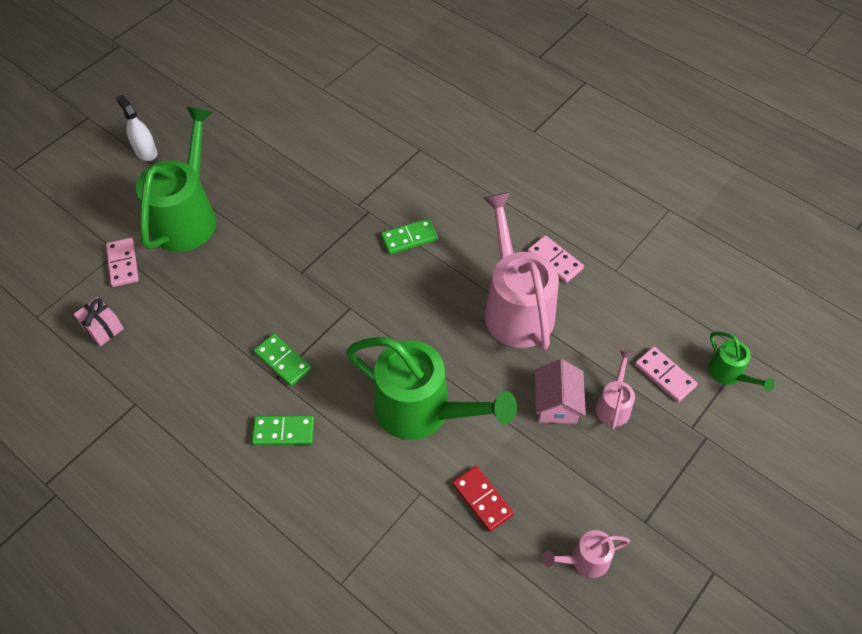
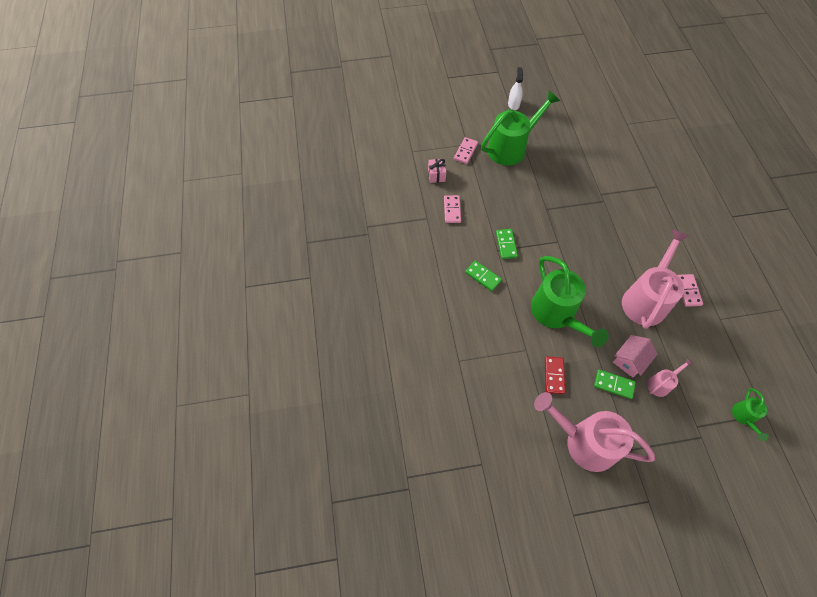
camera: 40 degrees right, 5 degrees up
(409, 238) = (615, 228): green domino -> green domino (614, 384)
(584, 560) = (583, 442): pink watering can -> pink watering can, size x2.15
(665, 375) = (703, 390): pink domino -> pink domino (452, 210)

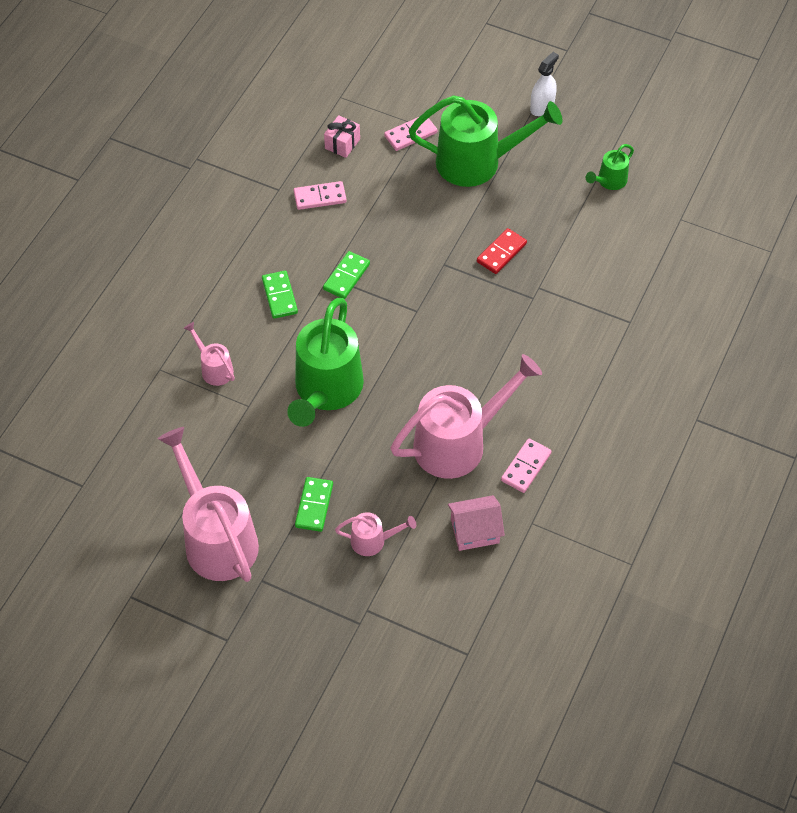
camera: 35 degrees right, 5 degrees down
(452, 210) = (320, 197): pink domino -> pink domino turned 45 degrees clockwise
(487, 340) = (214, 368): none -> pink watering can
(554, 375) = (253, 452): red domino -> red domino (501, 253)
(614, 384) = (314, 505): green domino -> green domino turned 45 degrees clockwise
(629, 360) = (362, 494): pink house -> pink house (475, 531)
(744, 417) = (436, 639): green watering can -> green watering can (609, 181)

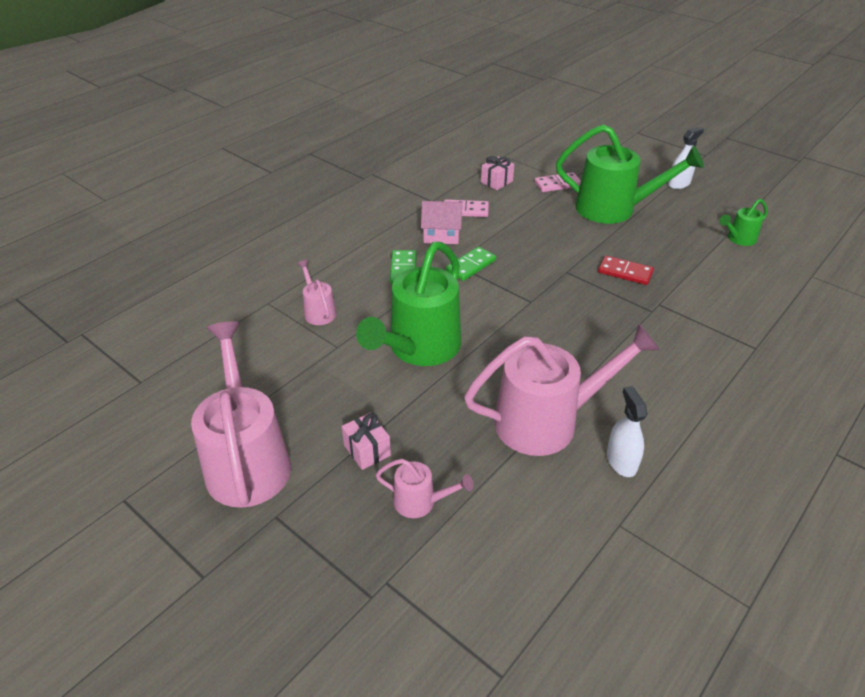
camera: 15 degrees right, 15 degrees down
(314, 505) = (367, 450): green domino -> pink gift
(475, 531) = (546, 518): pink house -> pink house (441, 235)
(501, 253) = (625, 272): red domino -> red domino turned 60 degrees clockwise
(526, 467) = (621, 461): pink domino -> white spray bottle

